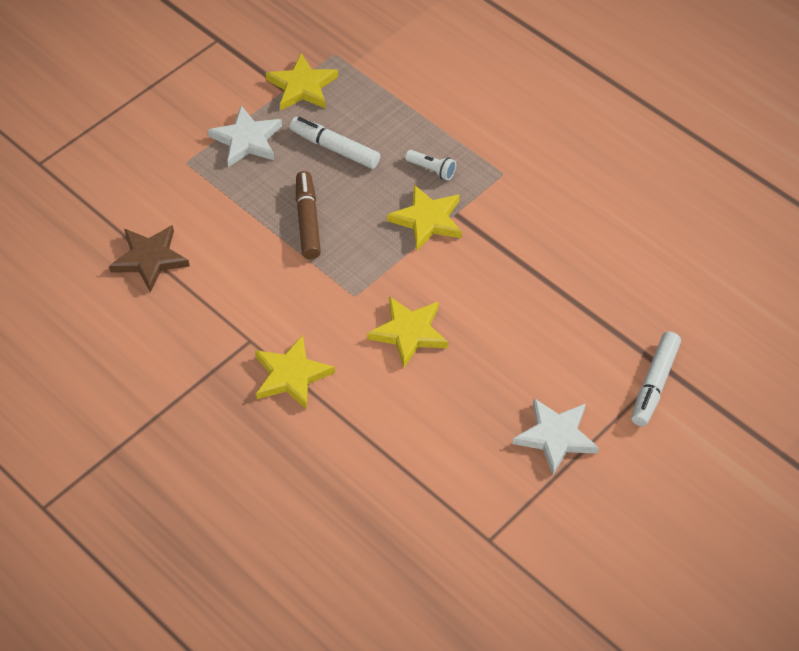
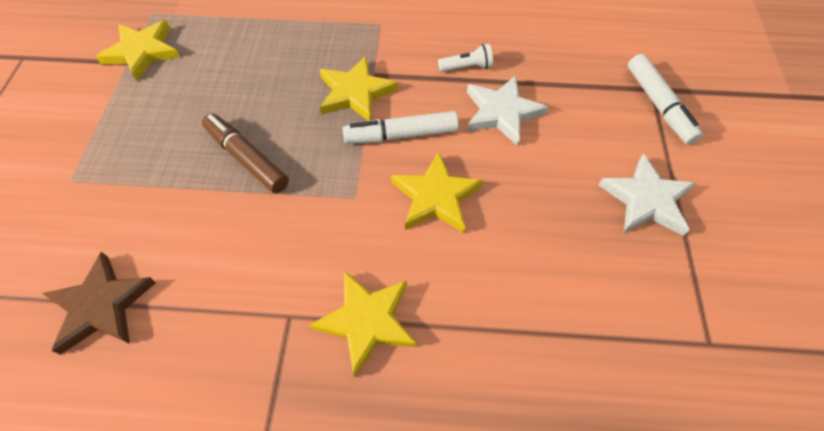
camera: 40 degrees left, 5 degrees up
(246, 140) = (122, 124): white star -> white star (502, 113)
(335, 148) = (218, 83): white marker -> white marker (401, 135)
(431, 170) = (320, 53): white flashlight -> white flashlight (467, 67)

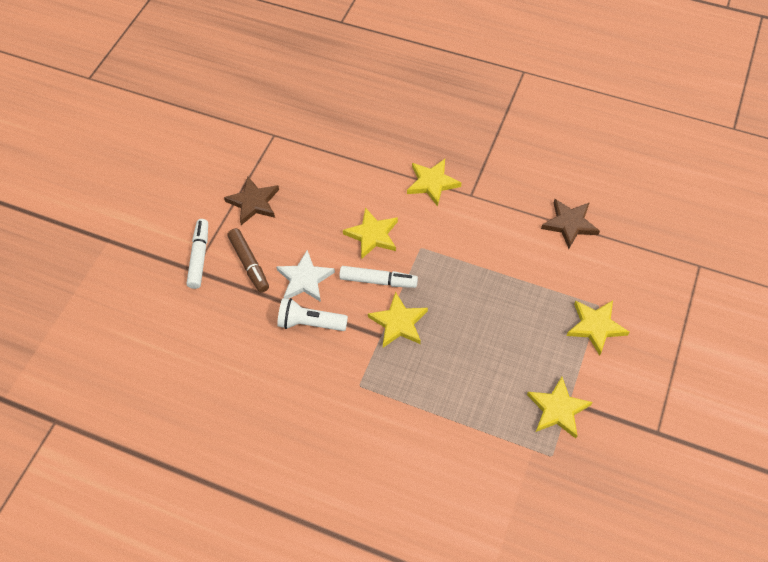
camera: 160 degrees left, 0 degrees up
(80, 150) = (595, 327): none -> yellow star
(247, 158) = (483, 291): brown marker -> brown marker (249, 264)
(467, 67) = (310, 323): white flashlight -> white flashlight, size x1.68
(646, 200) = (254, 202): white star -> brown star

